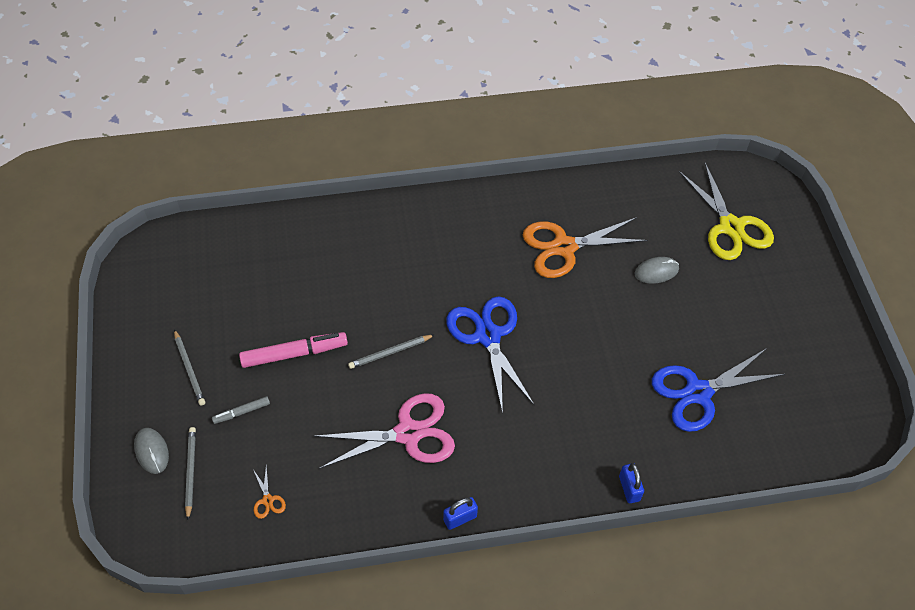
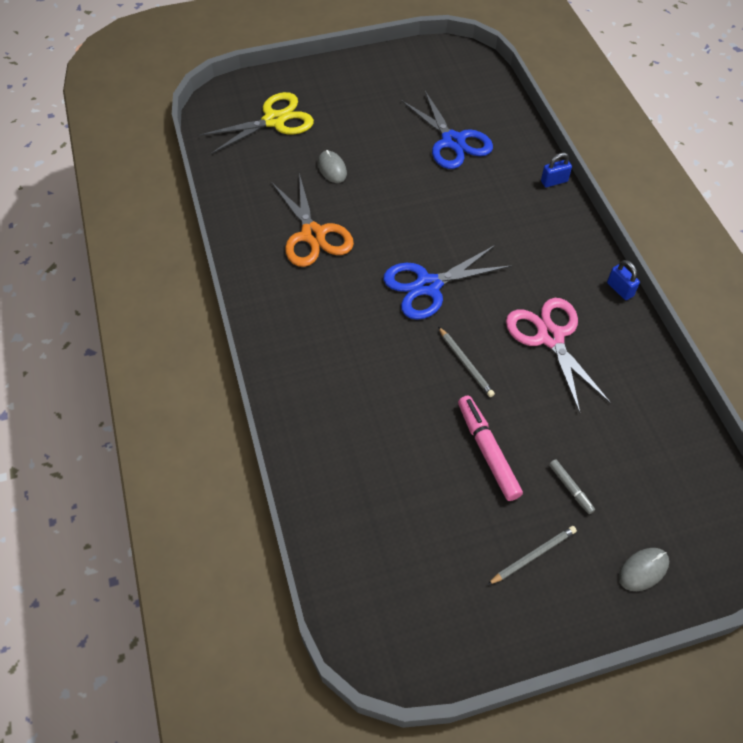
camera: 95 degrees left, 0 degrees up
(191, 472) = (653, 523): grey pencil -> none
(267, 500) = (657, 443): orange scissors -> none

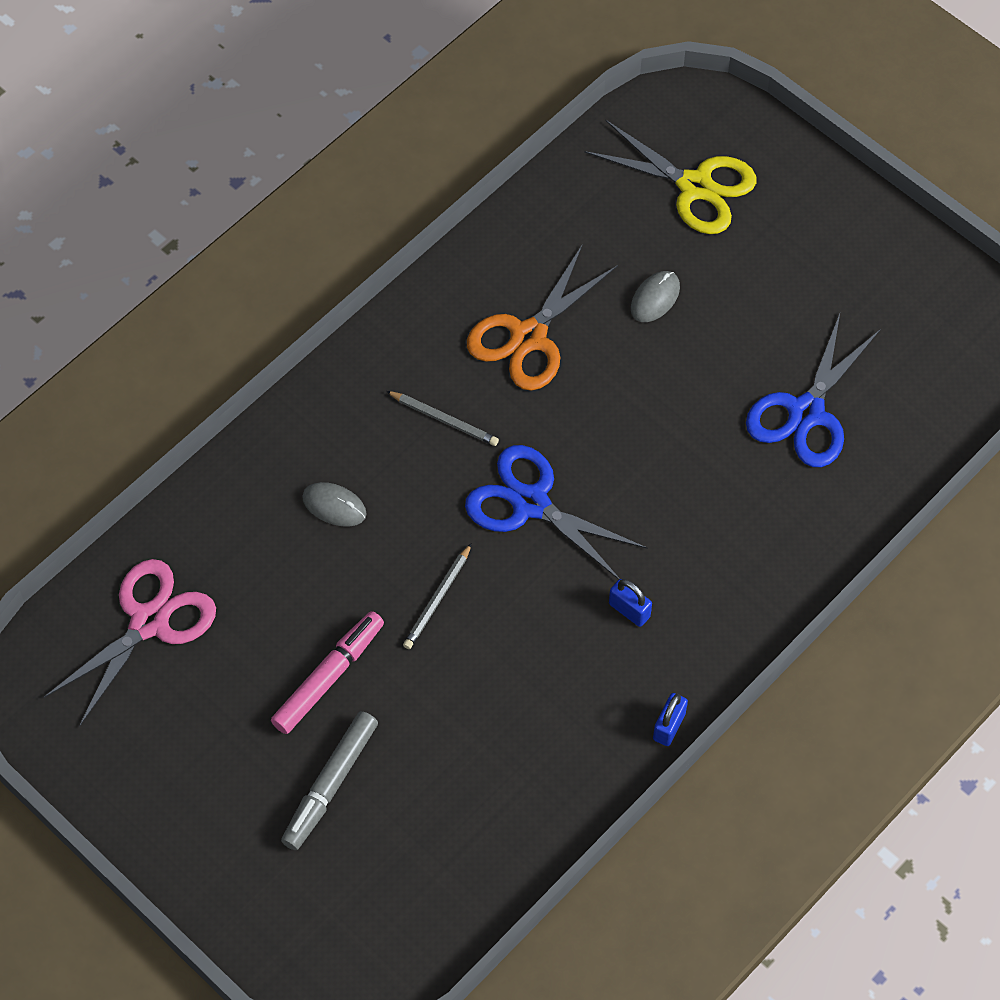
camera: 60 degrees right, 5 degrees up
(533, 556) = (222, 780): grey pencil -> grey pencil (444, 420)
(550, 337) = (537, 675): pink scissors -> pink scissors (150, 622)
(554, 181) = (815, 569): blue padlock -> blue padlock (629, 610)
(570, 488) = (330, 784): grey marker -> grey marker, size x1.89
(643, 570) = (268, 900): grey mouse -> grey mouse (334, 506)

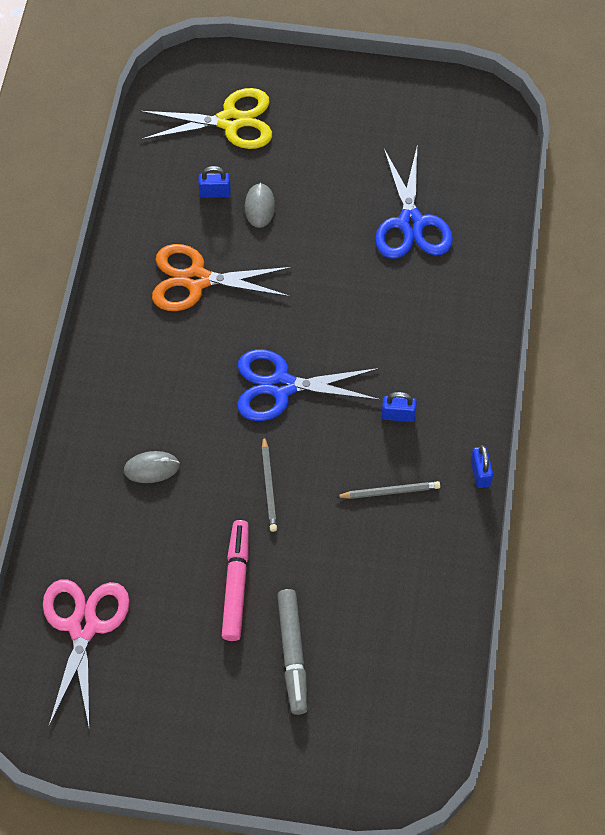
camera: 35 degrees left, 0 degrees up
(444, 420) = (182, 367): grey pencil -> grey pencil (389, 492)
(528, 337) = (196, 279): orange scissors -> orange scissors turned 90 degrees clockwise
(619, 255) = (215, 192): none -> blue padlock

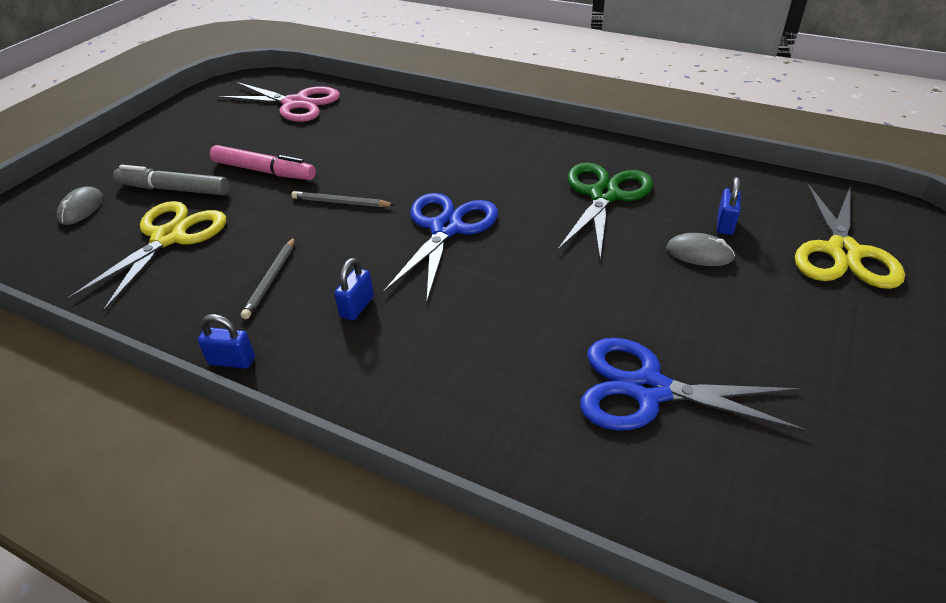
camera: 110 degrees right, 20 degrees down
(151, 468) = (406, 145): grey mouse -> grey mouse (81, 208)
(196, 279) = (604, 195): orange scissors -> green scissors
(365, 608) = (169, 237): none -> yellow scissors

